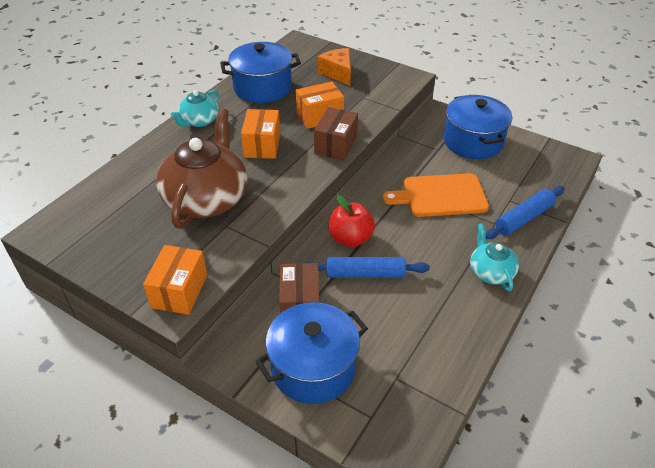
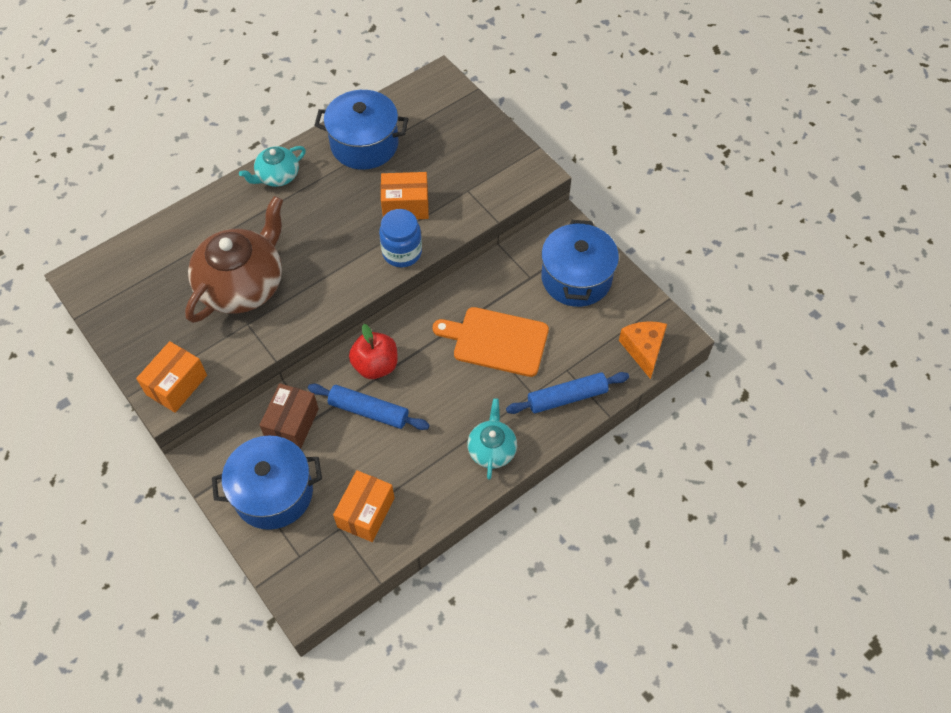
camera: 20 degrees right, 15 degrees up
(262, 145) = (326, 230): orange box -> orange box (366, 512)
(336, 145) = (402, 252): brown box -> blue jar
(337, 73) = (459, 144): orange cheese -> orange cheese (643, 349)

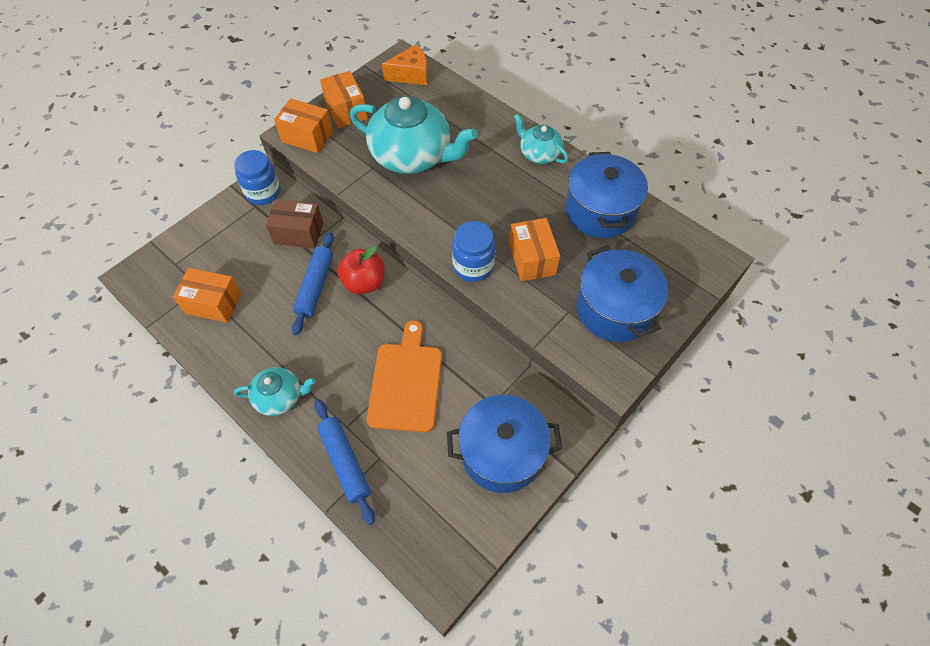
camera: 80 degrees right, 0 degrees up
(148, 342) = (346, 110): none -> orange box
(219, 459) = (263, 192): none -> blue jar
(242, 285) = (412, 156): brown teapot -> turquoise teapot
(273, 493) = (233, 234): blue pot -> blue pot (614, 309)
(643, 349) = (417, 542): orange cheese -> orange cheese (411, 75)

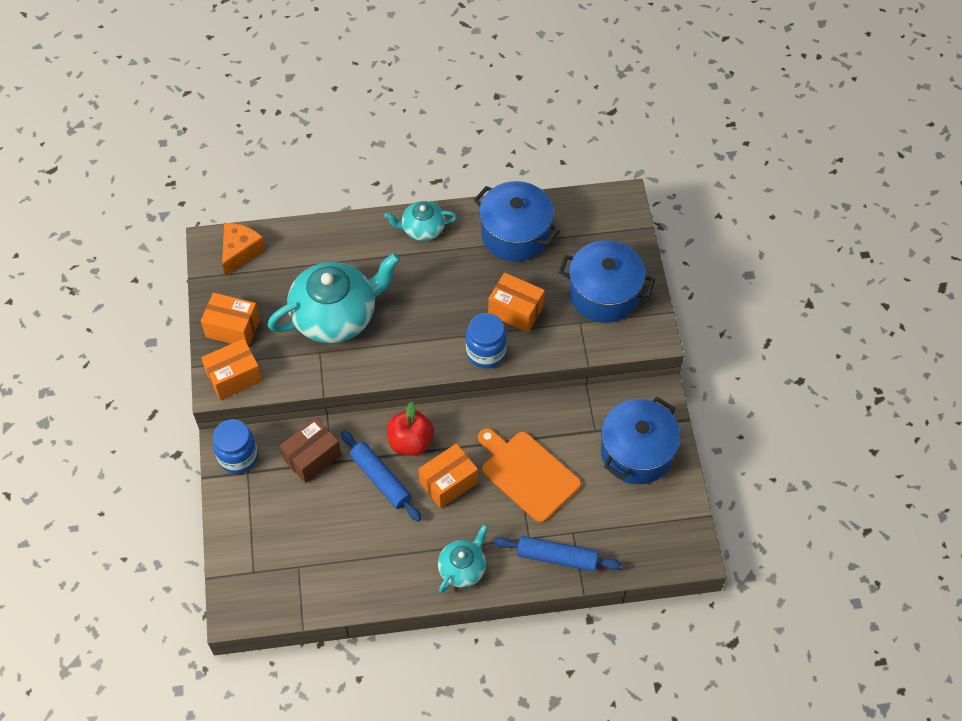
camera: 50 degrees left, 0 degrees up
(213, 303) = (326, 565): orange box -> orange box (448, 482)

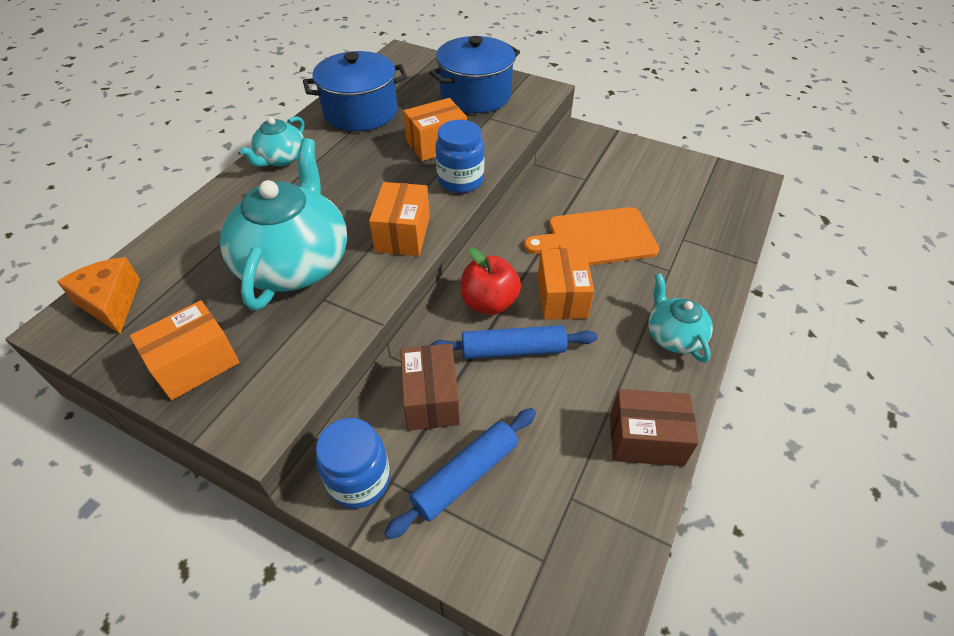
camera: 55 degrees left, 10 degrees down
(234, 377) = (262, 400): orange box -> orange box (403, 234)
(364, 587) = (646, 439): none -> brown box
(557, 557) = (704, 261): blue rolling pin -> blue rolling pin (465, 476)
(636, 452) = (627, 167): blue pot -> none

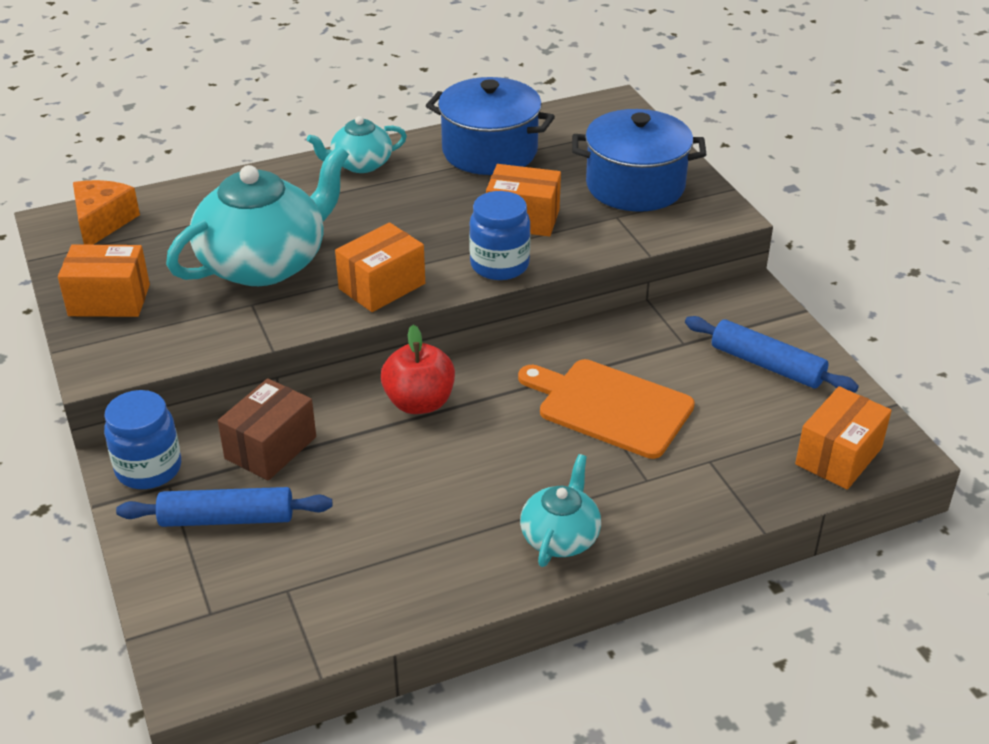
camera: 40 degrees right, 10 degrees down
(513, 350) = (388, 454): blue rolling pin -> blue rolling pin (767, 365)
(562, 297) = (495, 438): orange box -> orange box (838, 456)
(646, 439) = (409, 595): brown box -> none

